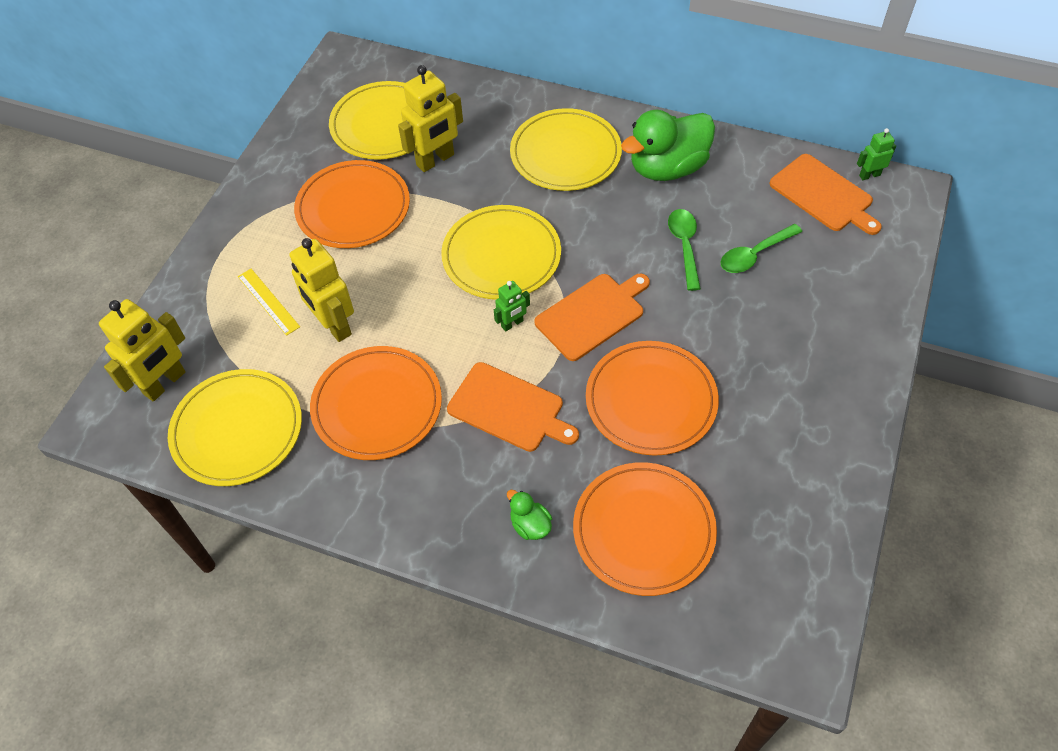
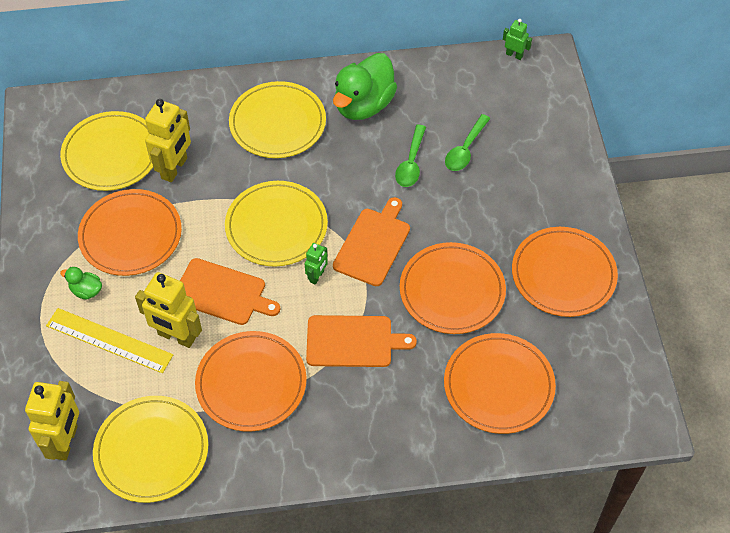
camera: 30 degrees left, 0 degrees up
(268, 301) = (109, 340): yellow ruler -> yellow ruler, size x1.58
(530, 525) = (418, 418): green duck -> green duck (86, 291)
(684, 246) = (411, 163): green spoon -> green spoon turned 135 degrees counterclockwise
(793, 437) = (563, 274): none -> orange plate
(823, 195) = (490, 83): orange cutting board -> orange cutting board (222, 293)
(869, 175) = (514, 55): green robot -> green robot turned 75 degrees clockwise

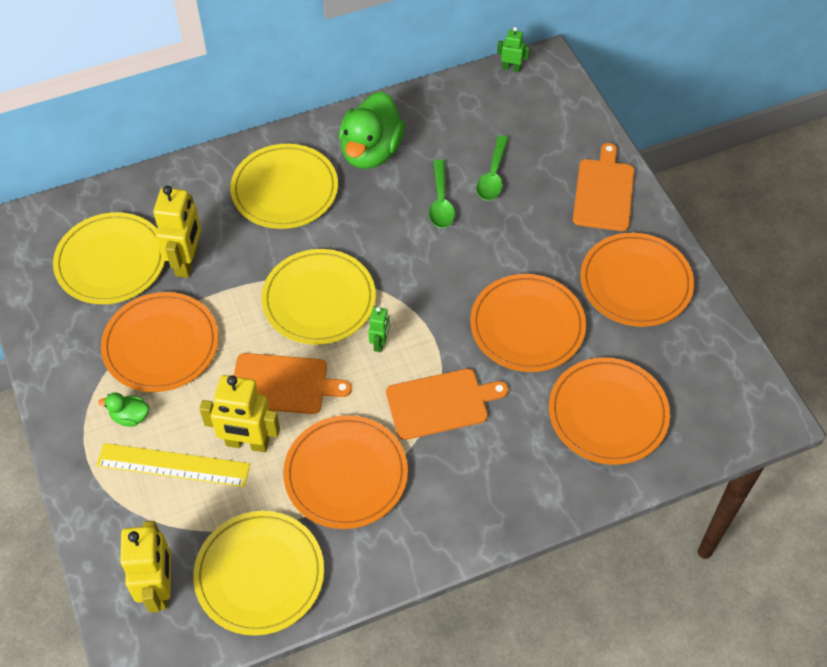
camera: 15 degrees left, 0 degrees up
(373, 244) = (428, 295): orange cutting board -> orange cutting board (603, 192)

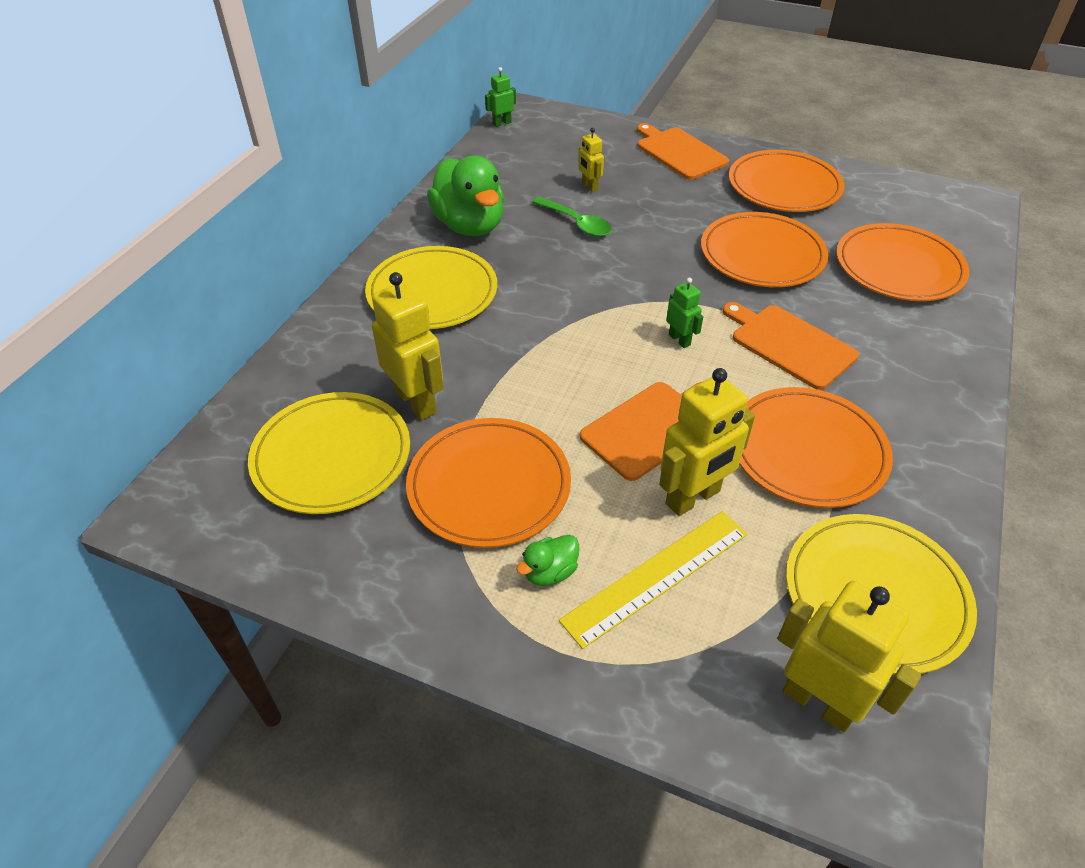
camera: 45 degrees left, 10 degrees down
(319, 299) = (583, 346): yellow plate -> none
(441, 403) = (789, 344): orange cutting board -> orange cutting board turned 75 degrees counterclockwise
(493, 176) = (589, 186): green spoon -> yellow robot

